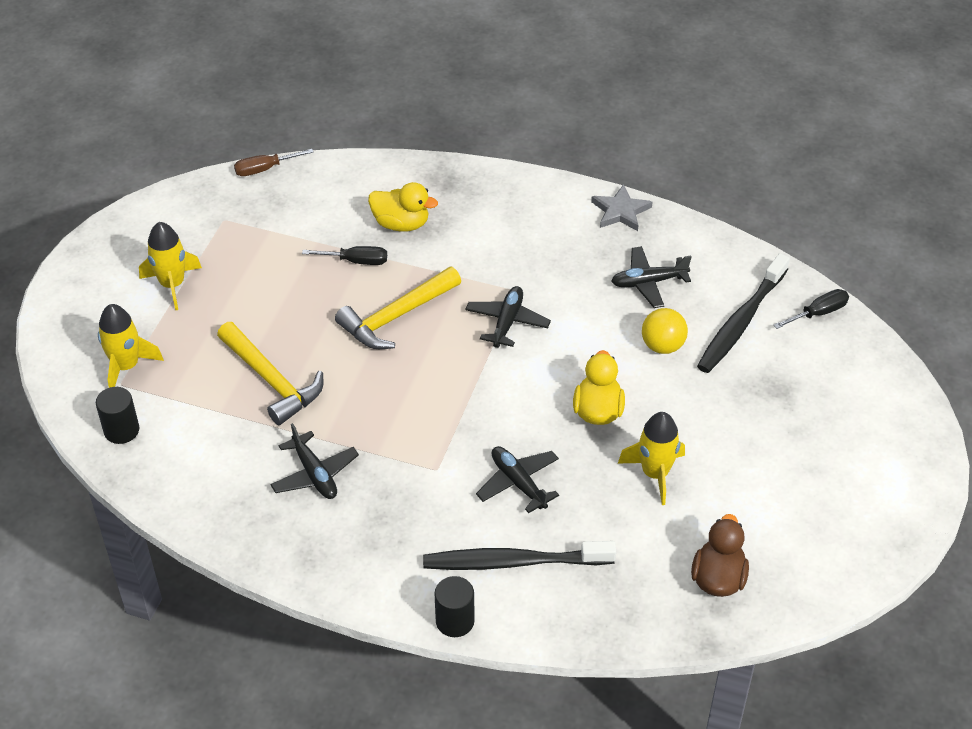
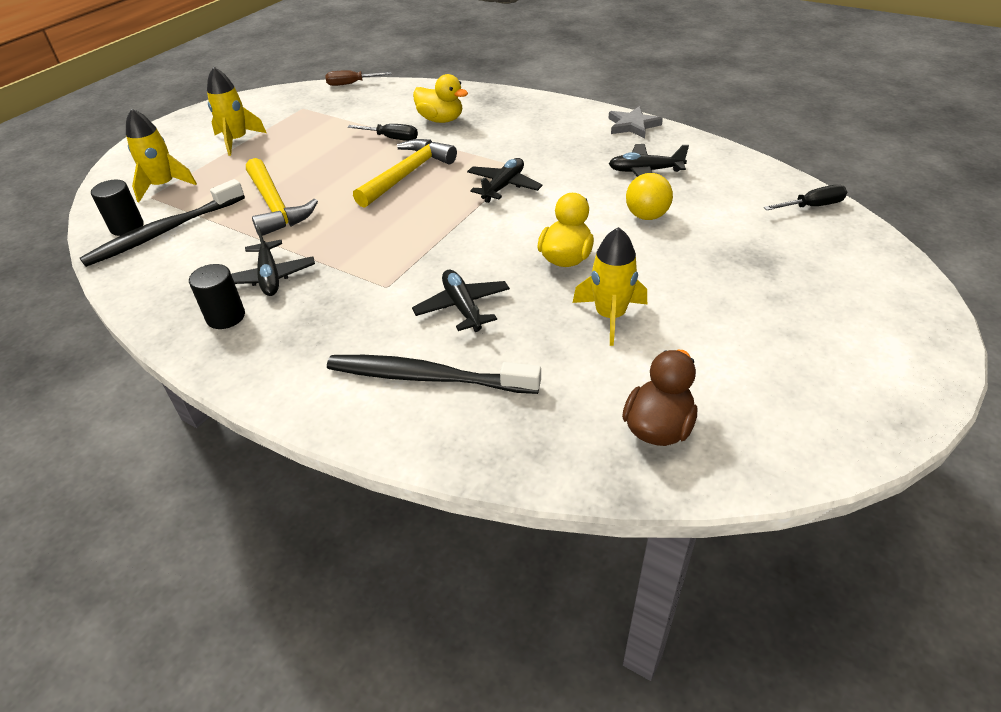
camera: 15 degrees right, 5 degrees down
(396, 317) = (407, 174): yellow hammer -> yellow hammer turned 150 degrees clockwise
(455, 621) = (336, 426): black cylinder -> black cylinder (226, 317)
(741, 322) = (730, 206): black toothbrush -> black toothbrush (164, 232)

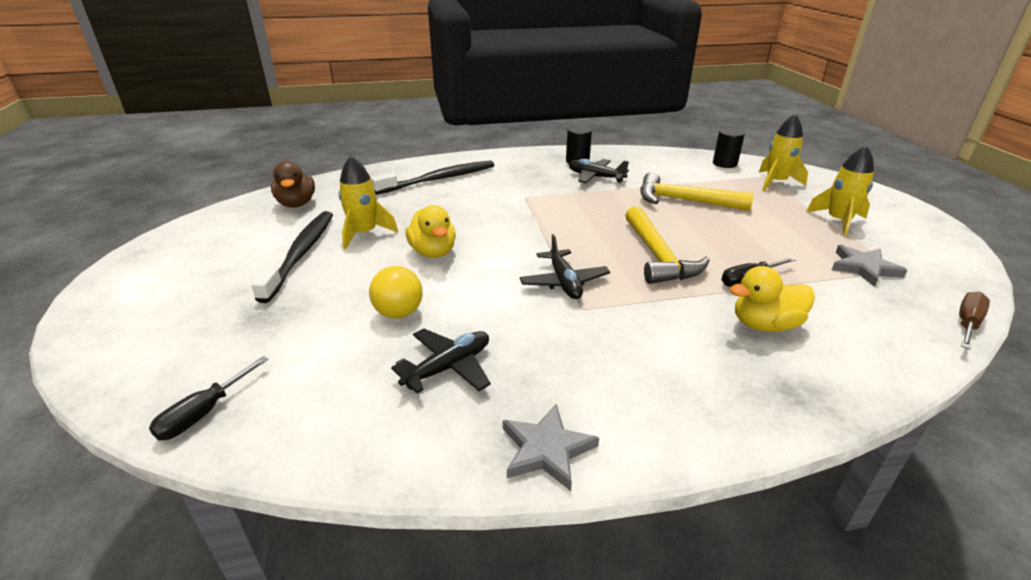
camera: 135 degrees right, 10 degrees down
(164, 232) = (700, 169): black toothbrush -> black toothbrush (301, 254)
(315, 116) = (864, 268): none -> grey star
(462, 307) = (464, 205): black plane -> none

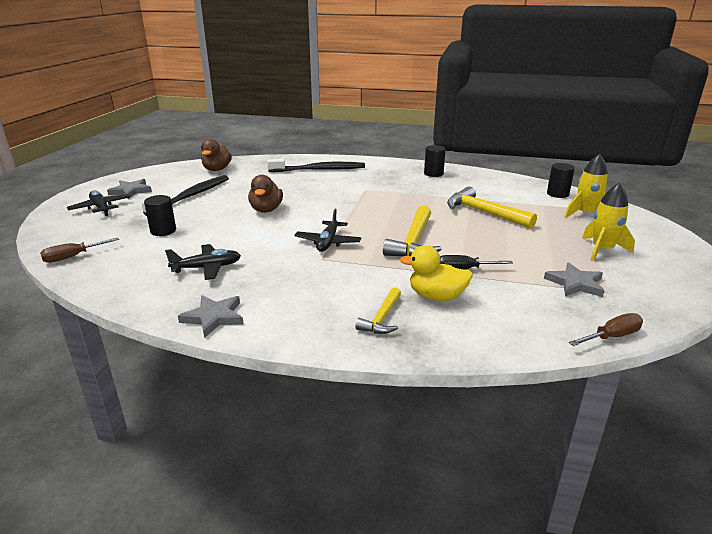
camera: 25 degrees right, 5 degrees down
(191, 266) = (131, 191): none -> grey star
(204, 413) = (73, 257): black screwdriver -> brown screwdriver
(316, 322) = (163, 231): none -> black cylinder
(364, 234) = (237, 192): yellow rocket -> none
(399, 313) = (211, 236): yellow ball -> none
(433, 252) = (266, 210): yellow duck -> brown duck
(595, 177) = (433, 186): black plane -> black plane (101, 208)
(746, 375) = (382, 318): none -> yellow hammer

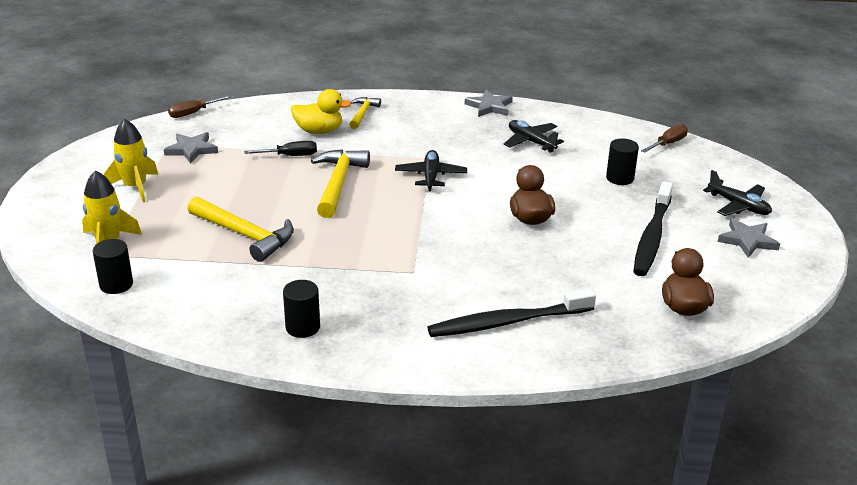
camera: 170 degrees right, 5 degrees up
(207, 268) = (531, 142): black plane -> black plane turned 75 degrees clockwise

